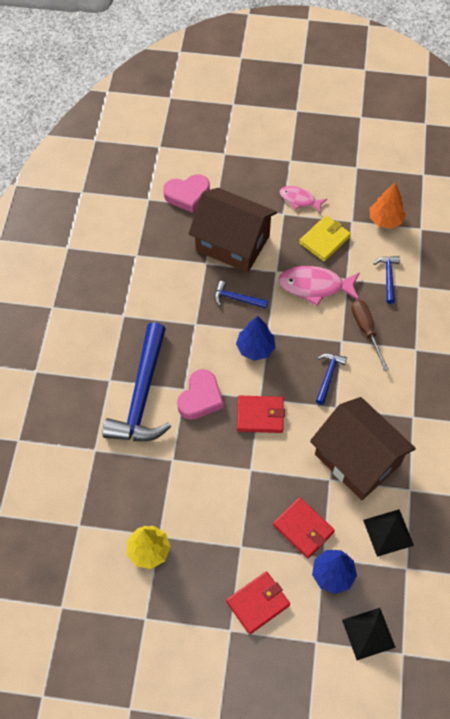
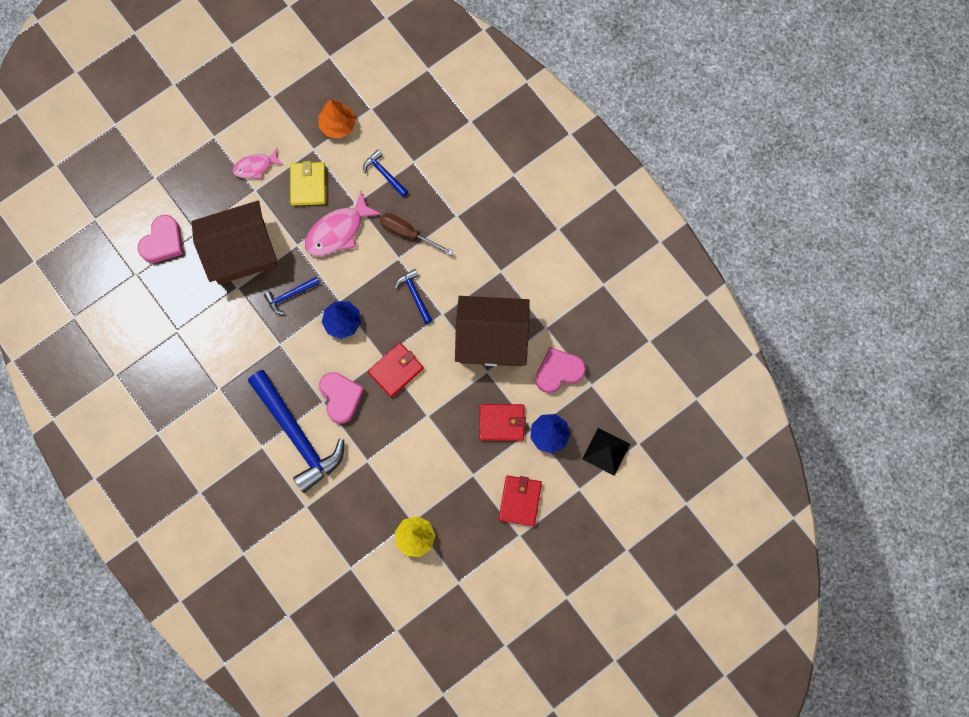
camera: 45 degrees left, 15 degrees up
(388, 532) = (558, 371): black pyramid -> pink heart

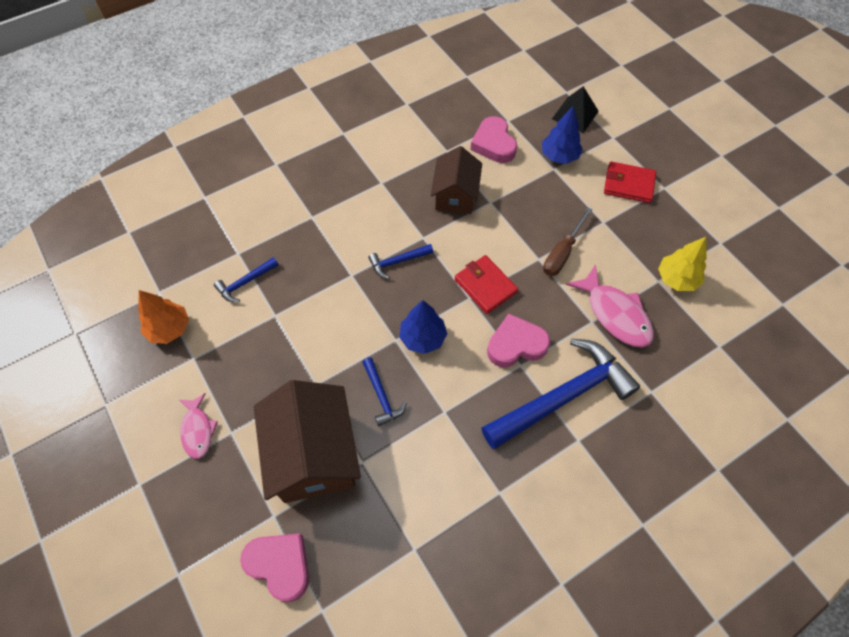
camera: 85 degrees left, 15 degrees down
(308, 185) = (239, 367): yellow wallet -> none
(338, 231) = (307, 336): pink fish -> pink fish (615, 314)
(408, 233) = (323, 264): brown screwdriver -> brown screwdriver (562, 253)
(492, 339) = (455, 195): brown house -> brown house, size x0.63
(501, 422) = (546, 193): red wallet -> none

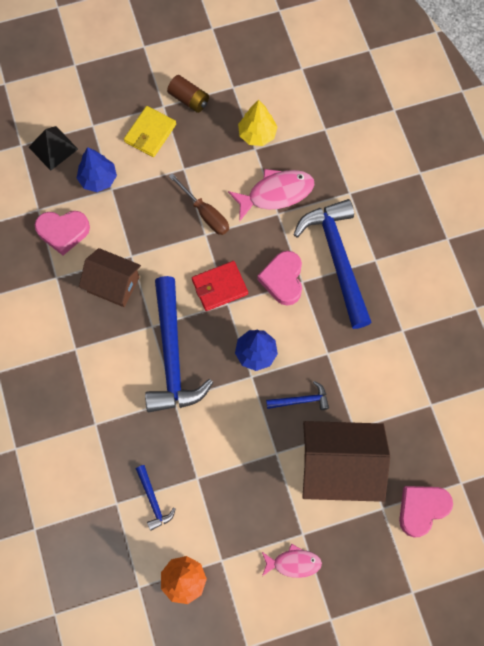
camera: 75 degrees left, 10 degrees up
(398, 262) = (172, 355): blue hammer -> blue hammer, size x2.25
(628, 184) = (150, 133): red wallet -> yellow wallet
(684, 207) = (189, 99): none -> brown battery

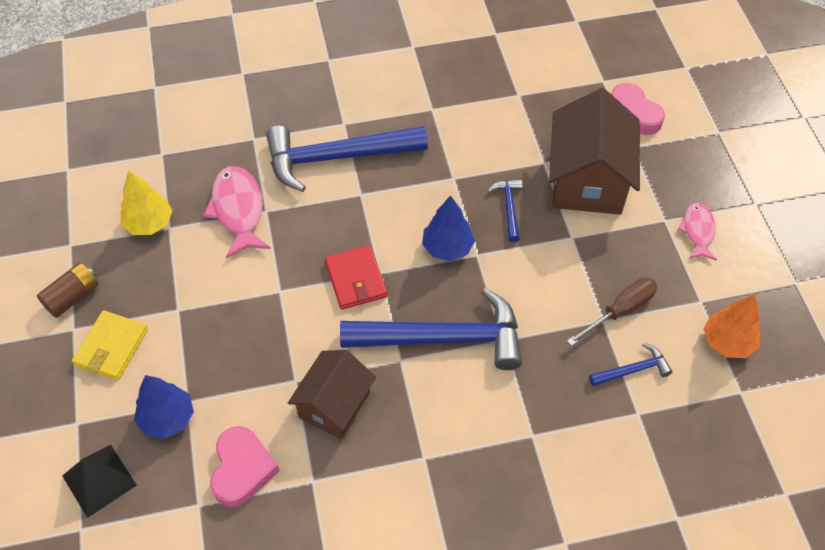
camera: 85 degrees left, 15 degrees down
(150, 133) = (111, 347): yellow wallet -> yellow wallet turned 75 degrees clockwise
(205, 213) = (250, 289): brown screwdriver -> brown screwdriver (620, 311)
(283, 279) = (355, 213): pink heart -> none

